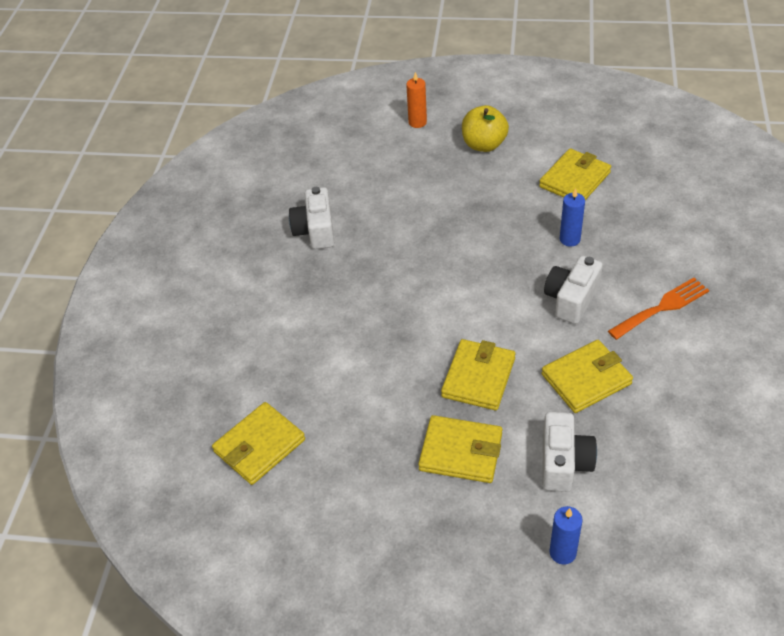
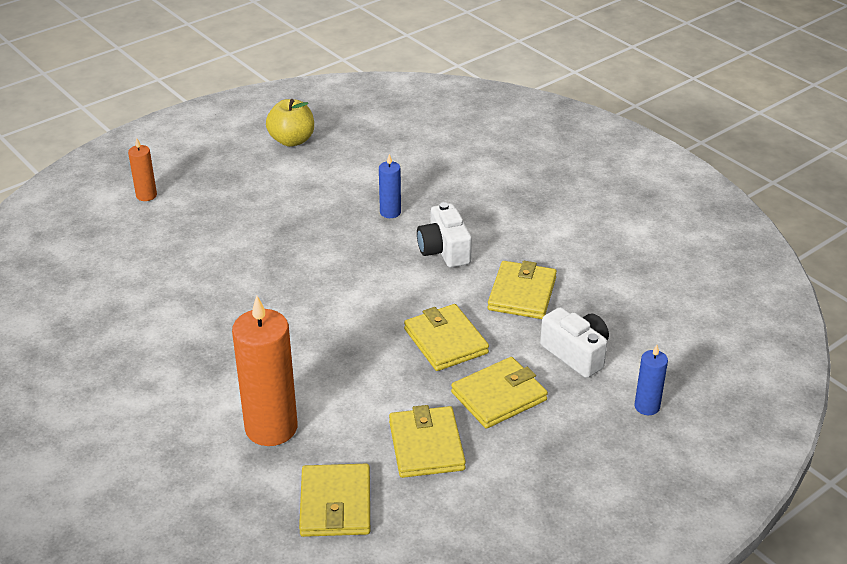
camera: 50 degrees left, 10 degrees down
(288, 358) = (271, 428): none -> orange candle
(315, 230) = (162, 323): white camera -> none
(484, 145) = (231, 183): yellow apple -> yellow apple (292, 140)
(574, 179) = (340, 171): yellow wallet -> yellow wallet (426, 445)
(662, 307) = (513, 219): orange fork -> none

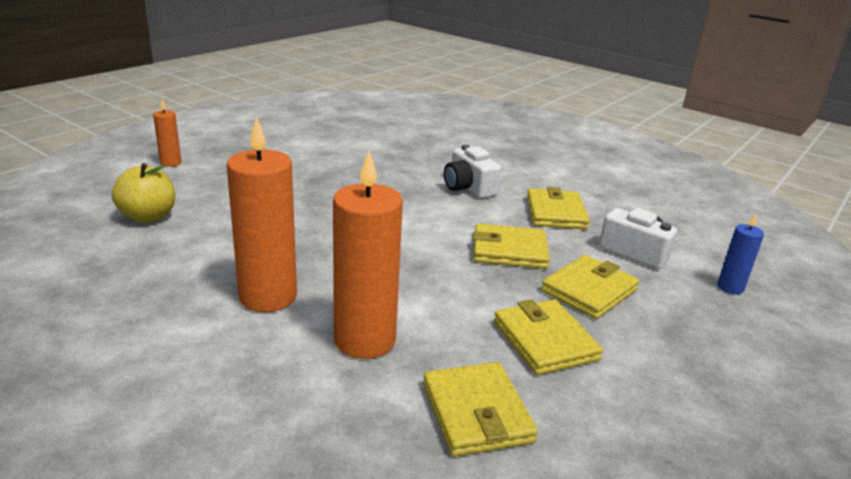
camera: 15 degrees left, 10 degrees down
(203, 375) = (268, 296): none -> orange candle
(292, 140) = (298, 127): yellow apple -> yellow apple (148, 217)
(390, 212) = (406, 166): blue candle -> none
(445, 341) = (509, 251): yellow wallet -> yellow wallet turned 45 degrees counterclockwise

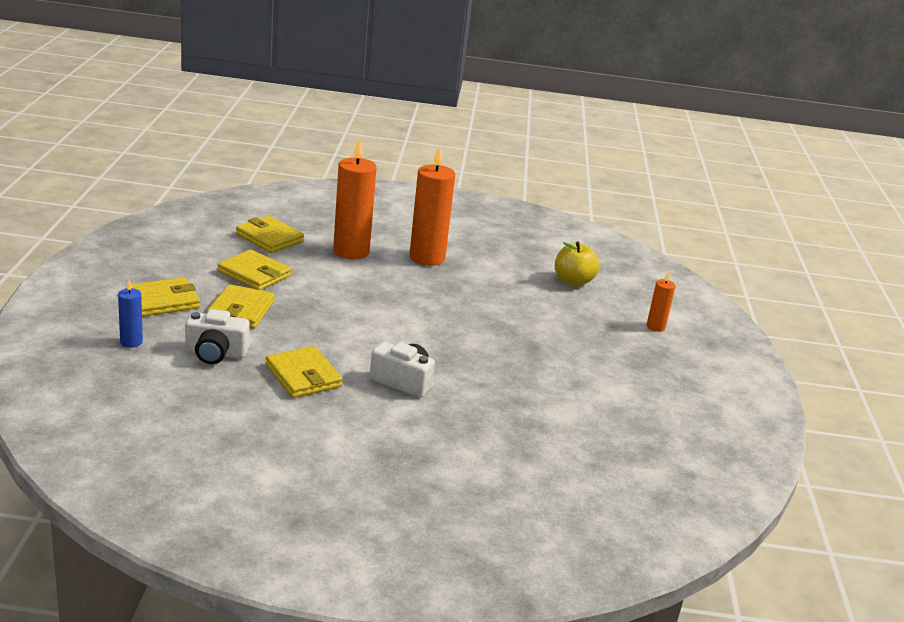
camera: 145 degrees right, 0 degrees up
(509, 251) = (316, 325): yellow wallet -> yellow wallet (163, 301)

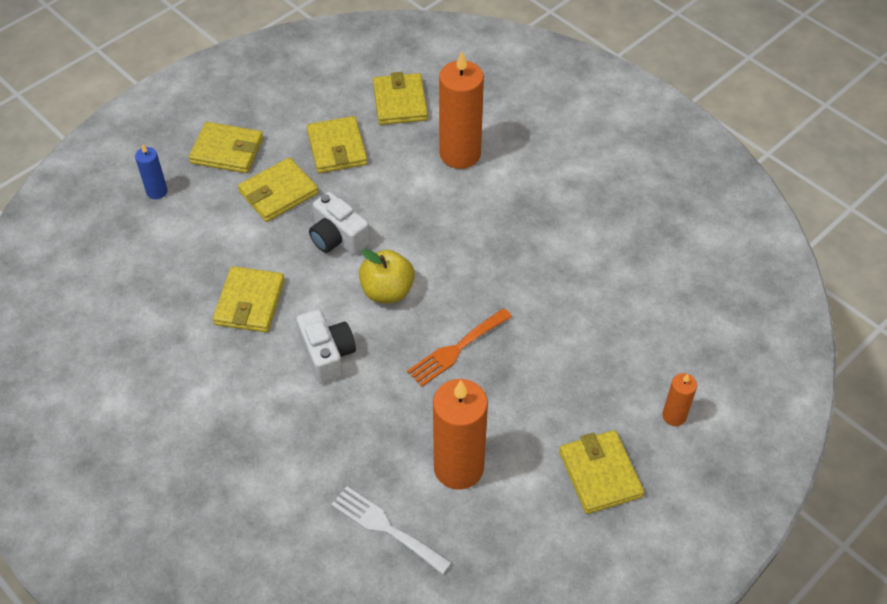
camera: 45 degrees right, 25 degrees up
(215, 353) = (207, 238): white camera -> white camera (338, 237)
(427, 258) = (529, 196): orange candle -> orange candle (458, 468)
(487, 345) = (456, 349): none -> orange fork
(572, 451) = (386, 528): none -> white fork
(573, 281) = (656, 302): yellow apple -> yellow apple (387, 291)
(655, 369) = (600, 474): none -> yellow wallet

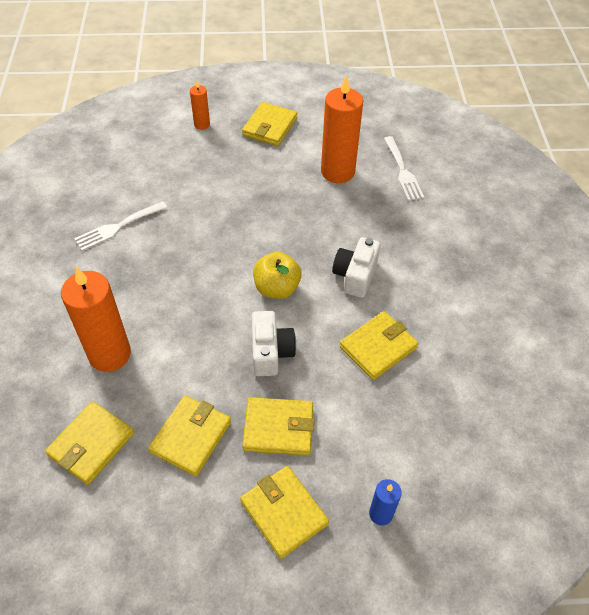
camera: 140 degrees left, 0 degrees up
(456, 349) = (273, 225): orange fork -> none
(592, 244) = (117, 227): none -> white fork

